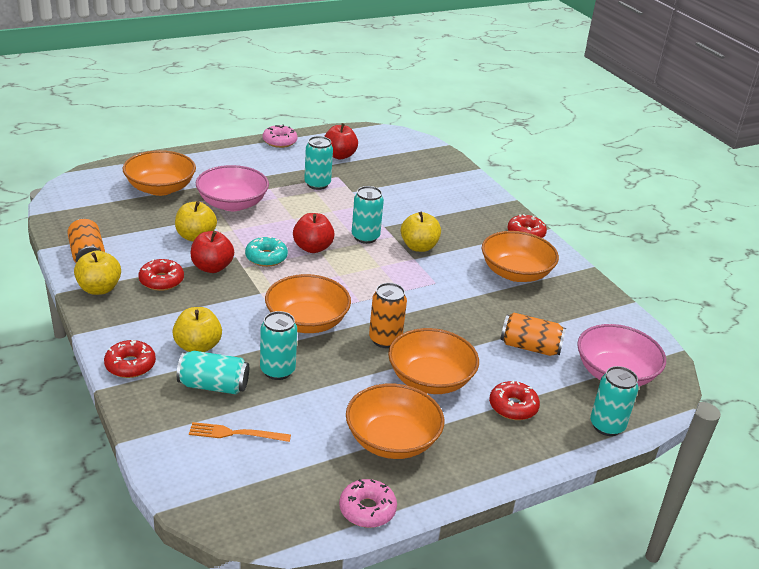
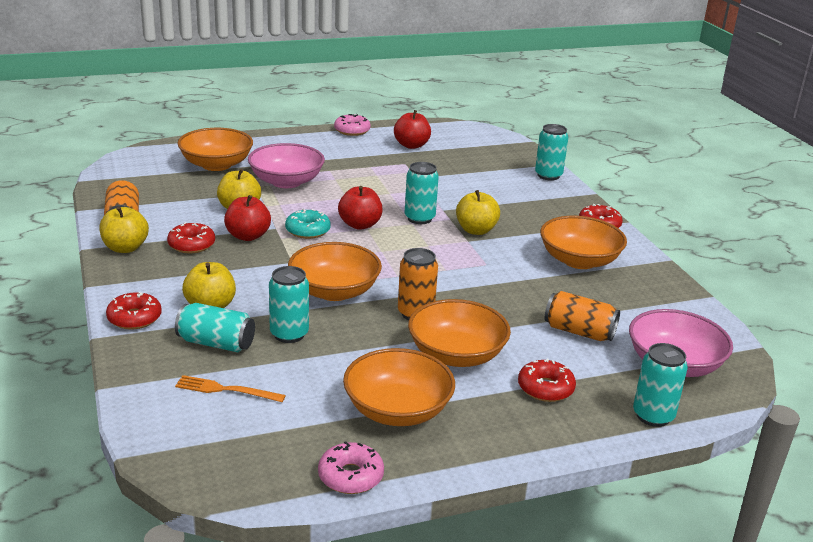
camera: 10 degrees right, 5 degrees down
(317, 184) = (381, 169): turquoise can -> turquoise can (548, 175)

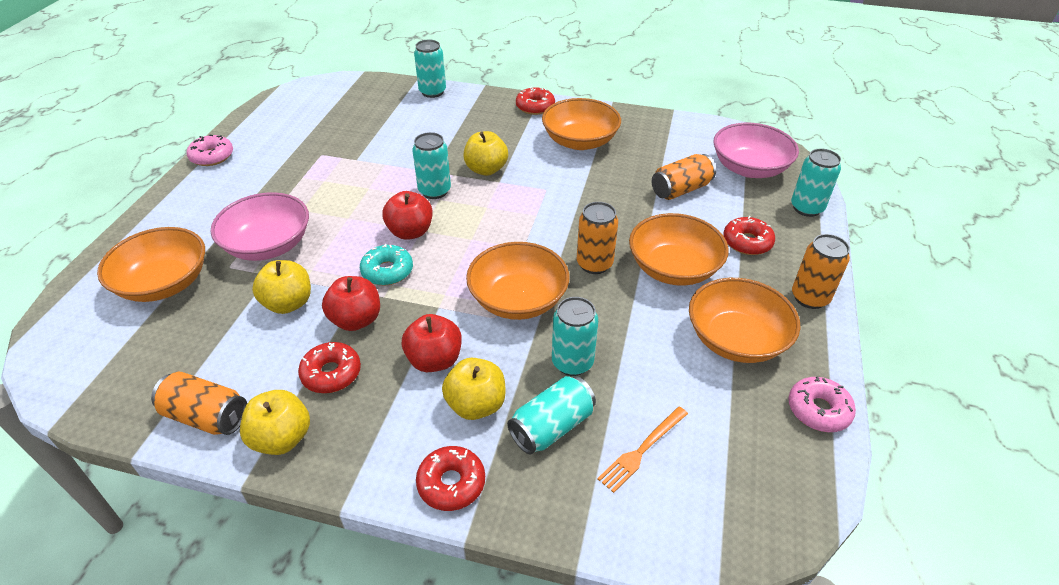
camera: 55 degrees left, 15 degrees up
(411, 145) = (291, 135): red apple -> red apple (434, 360)
(504, 444) = (810, 298): none -> orange can

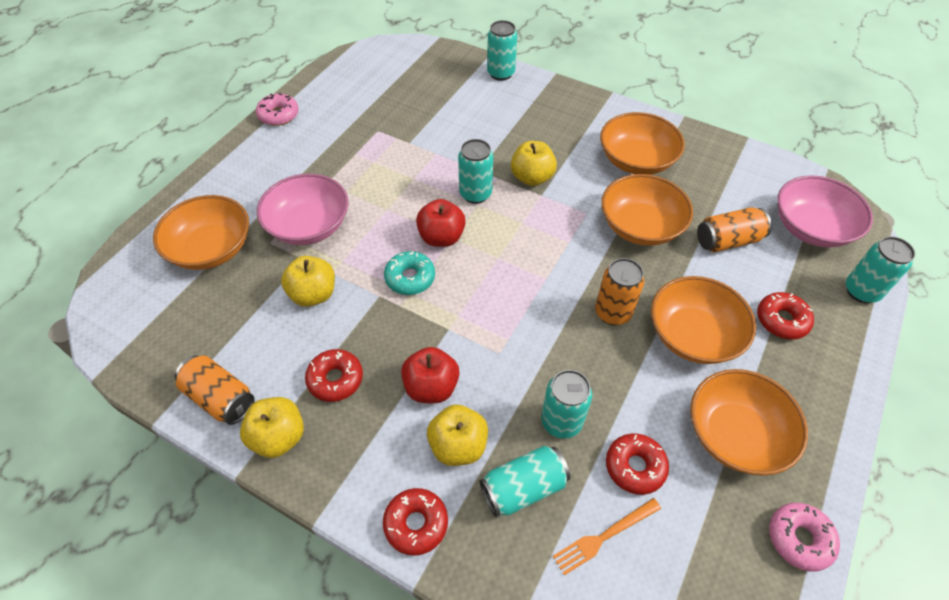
camera: 15 degrees right, 10 degrees up
(356, 320) = (370, 326): red apple -> none
(518, 299) = (526, 337): orange bowl -> orange bowl (640, 226)
(535, 107) = (600, 109): red donut -> red donut (635, 467)
(810, 298) = (831, 403): orange can -> none

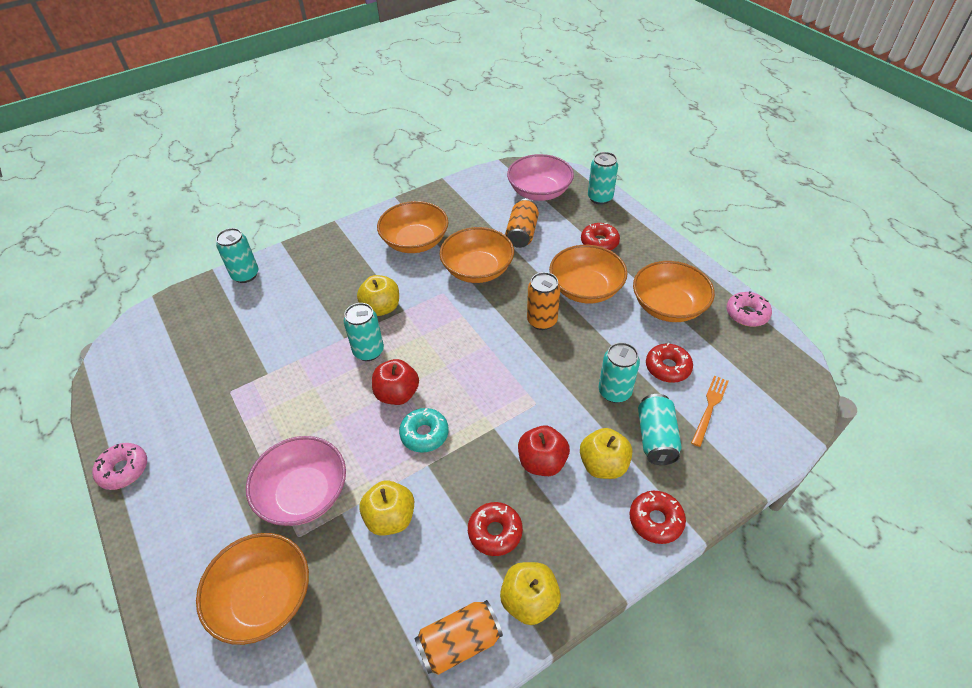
camera: 60 degrees left, 5 degrees down
(604, 536) = (710, 408): orange fork -> orange fork turned 150 degrees counterclockwise

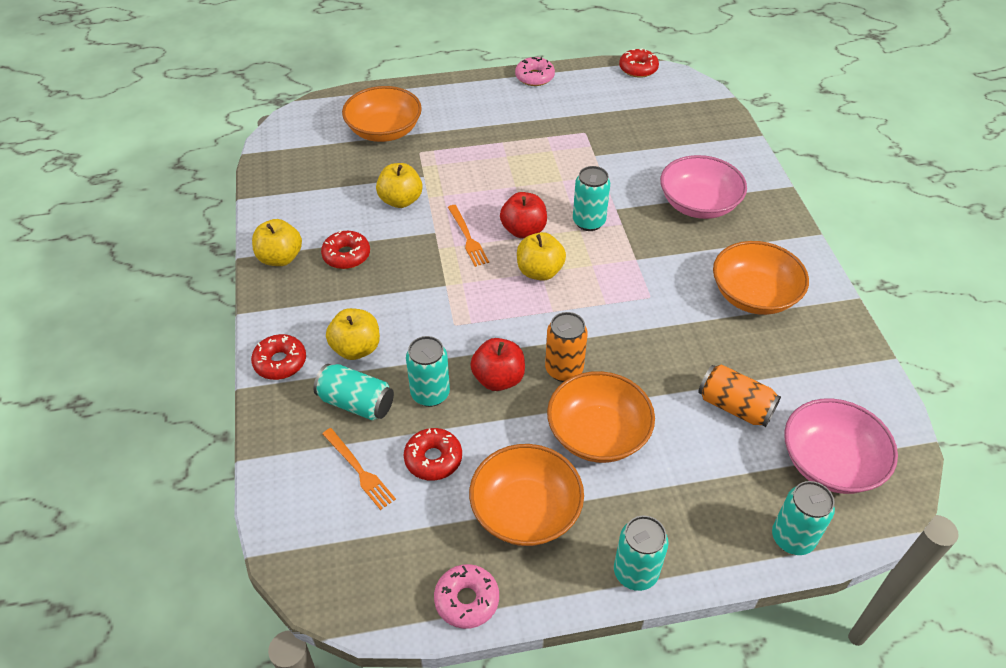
camera: 110 degrees right, 0 degrees up
(245, 275) = (742, 155): turquoise can -> turquoise can (635, 572)
(304, 493) = (454, 159): pink bowl -> pink bowl (698, 204)
(381, 308) = (647, 243): yellow apple -> yellow apple (539, 271)
(424, 434) = (467, 237): turquoise donut -> orange fork
(459, 642) = (282, 214): orange can -> none
(477, 269) = (678, 338): orange bowl -> none
(542, 462) = (388, 306): red apple -> red apple (498, 379)
(599, 242) = (684, 489): red donut -> red donut (638, 69)

